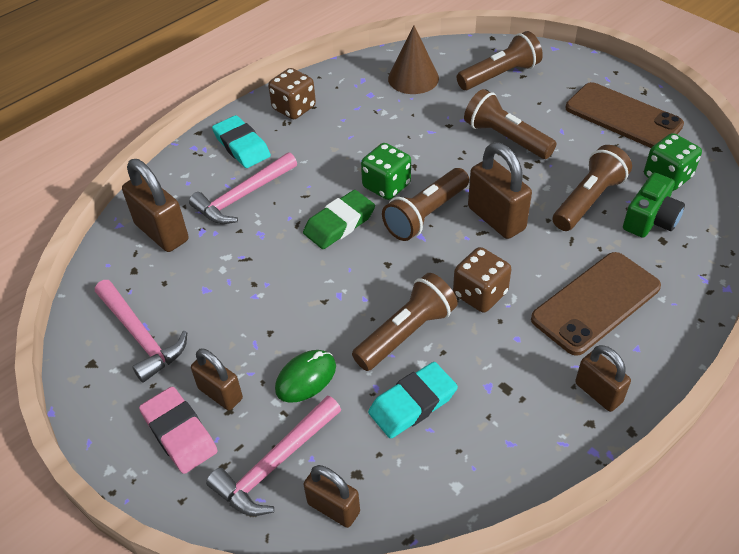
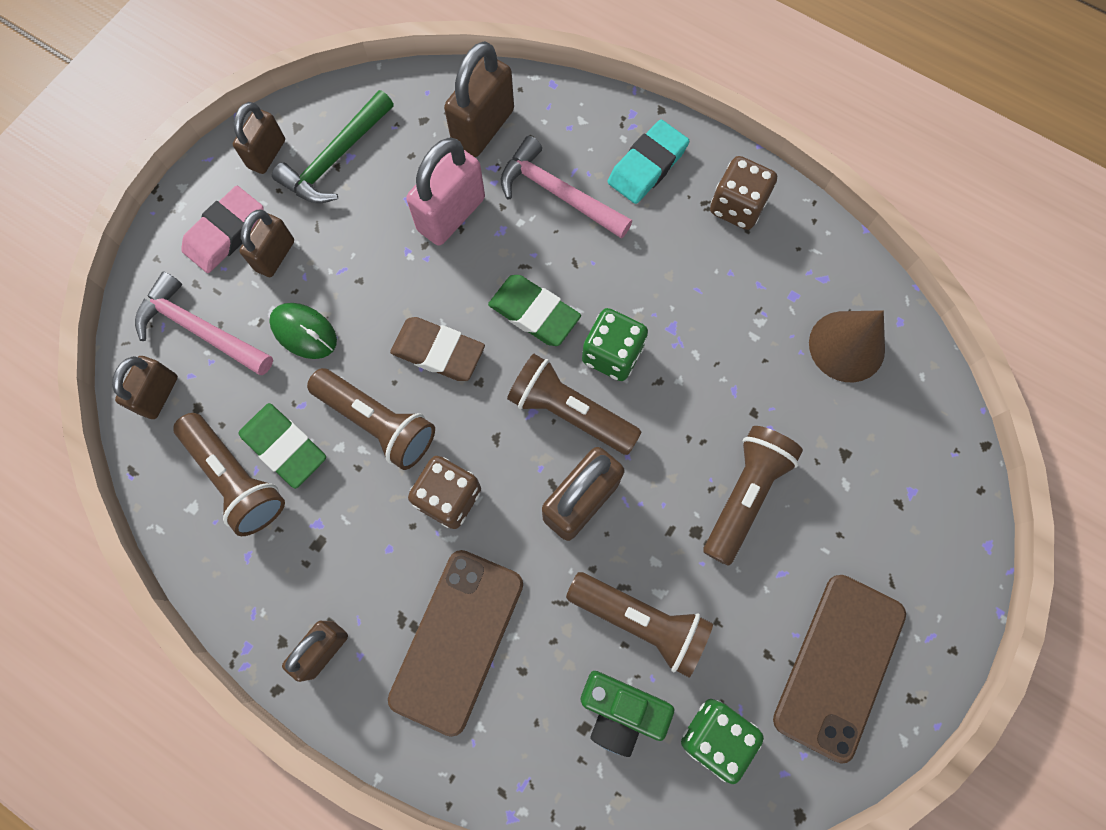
camera: 75 degrees right, 25 degrees up
(109, 390) = (267, 154): none -> brown padlock
(141, 336) = (336, 158): pink hammer -> green hammer
(233, 262) = (451, 214): none -> pink padlock
(354, 286) = (438, 352): none -> brown eraser
(412, 403) = (285, 447): turquoise eraser -> green eraser
(500, 75) = (890, 469): brown flashlight -> brown flashlight (237, 479)
(595, 303) = (457, 640): brown phone -> brown phone turned 75 degrees clockwise

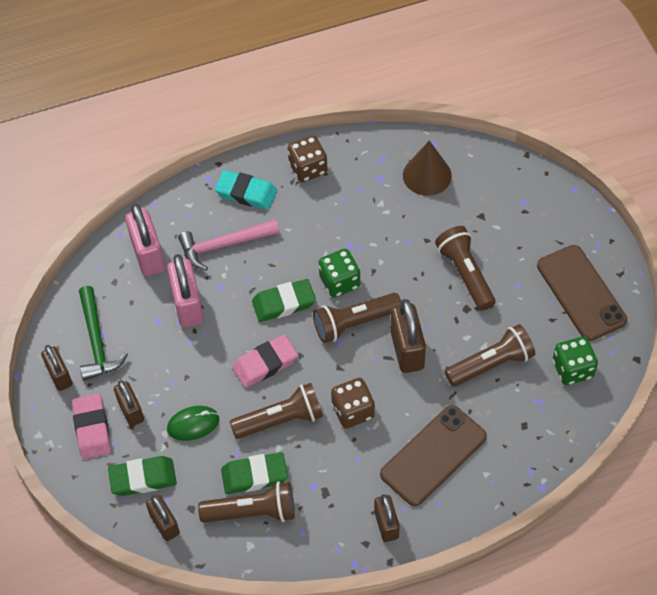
camera: 50 degrees left, 15 degrees down
(200, 330) = (143, 478): pink hammer -> green eraser
(438, 352) = (265, 364): brown eraser -> pink eraser
(457, 640) = (433, 455): brown phone -> brown phone turned 75 degrees clockwise
(483, 127) = (148, 255): brown padlock -> pink padlock
(621, 710) = (528, 403): green camera -> none
(647, 166) = (246, 193): turquoise eraser -> turquoise eraser turned 60 degrees counterclockwise

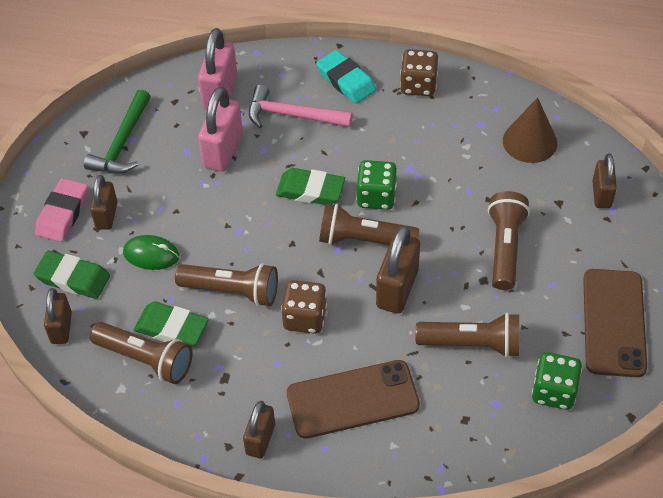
camera: 30 degrees right, 5 degrees down
(59, 376) = (69, 156): brown padlock -> brown padlock (601, 194)
(265, 364) = (254, 235): pink eraser -> none

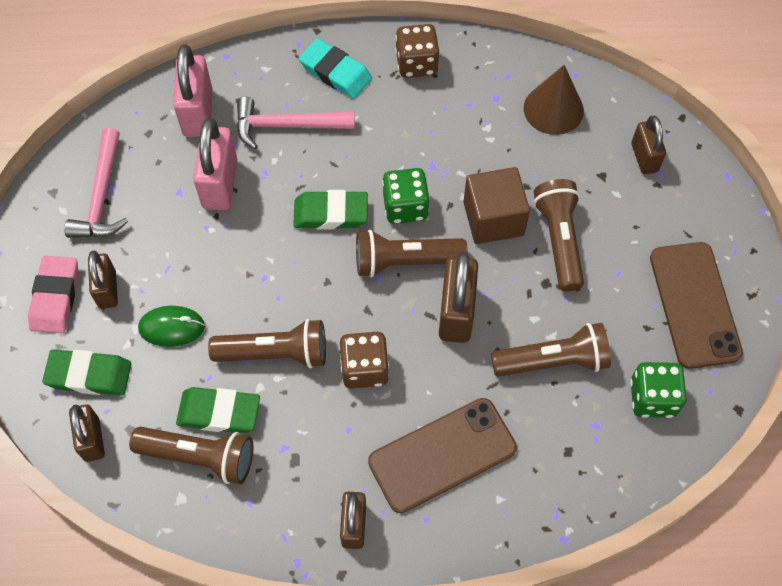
camera: 15 degrees left, 10 degrees up
(122, 143) = (102, 196): green hammer -> pink hammer
(451, 220) = (493, 218): none -> brown cube

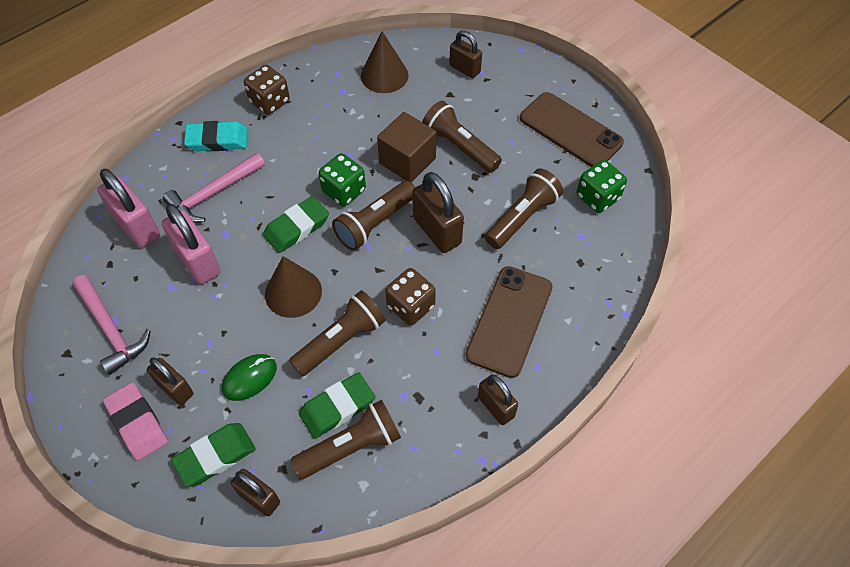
camera: 40 degrees left, 5 degrees down
(274, 275) = (293, 292): none -> brown cone

